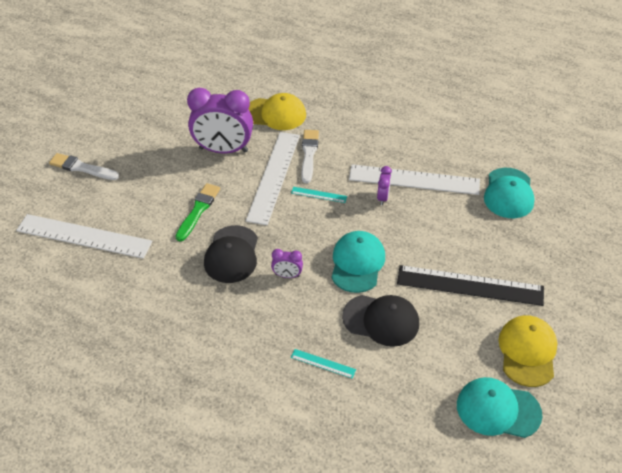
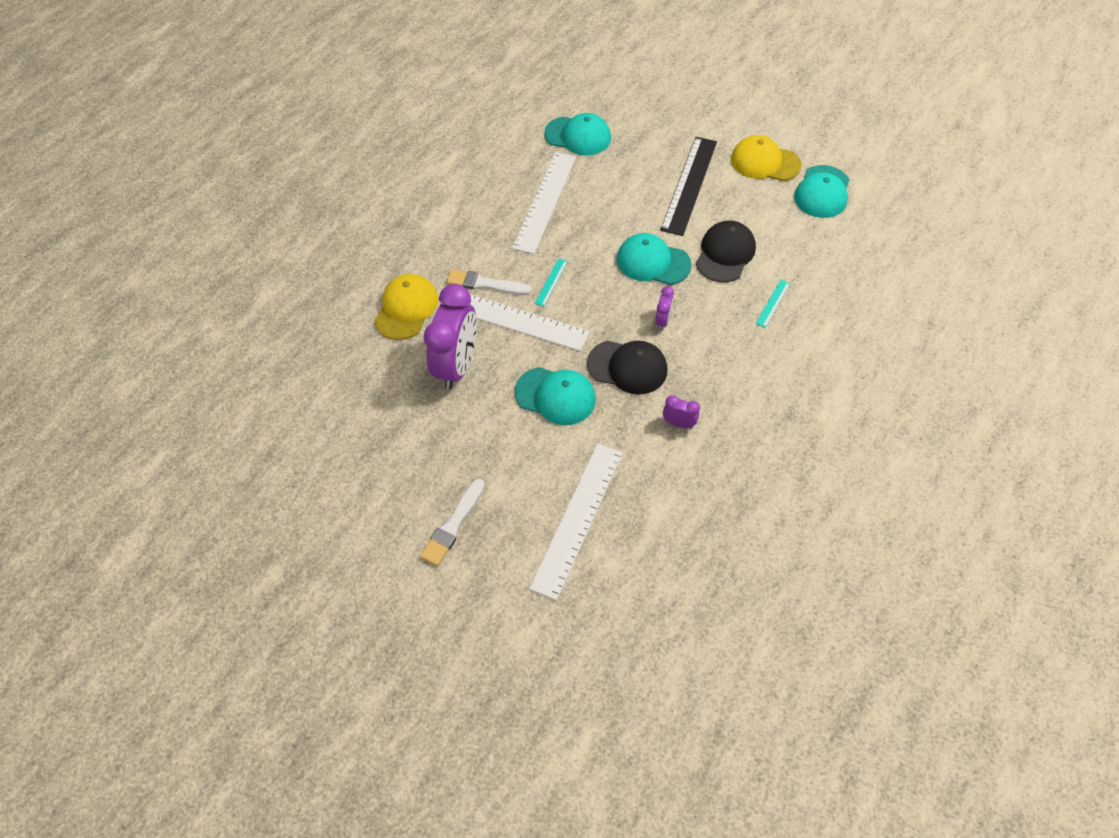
camera: 80 degrees left, 10 degrees up
(198, 211) = (555, 396): green brush -> turquoise cap
(383, 197) = (565, 230): purple clock -> purple clock (678, 423)

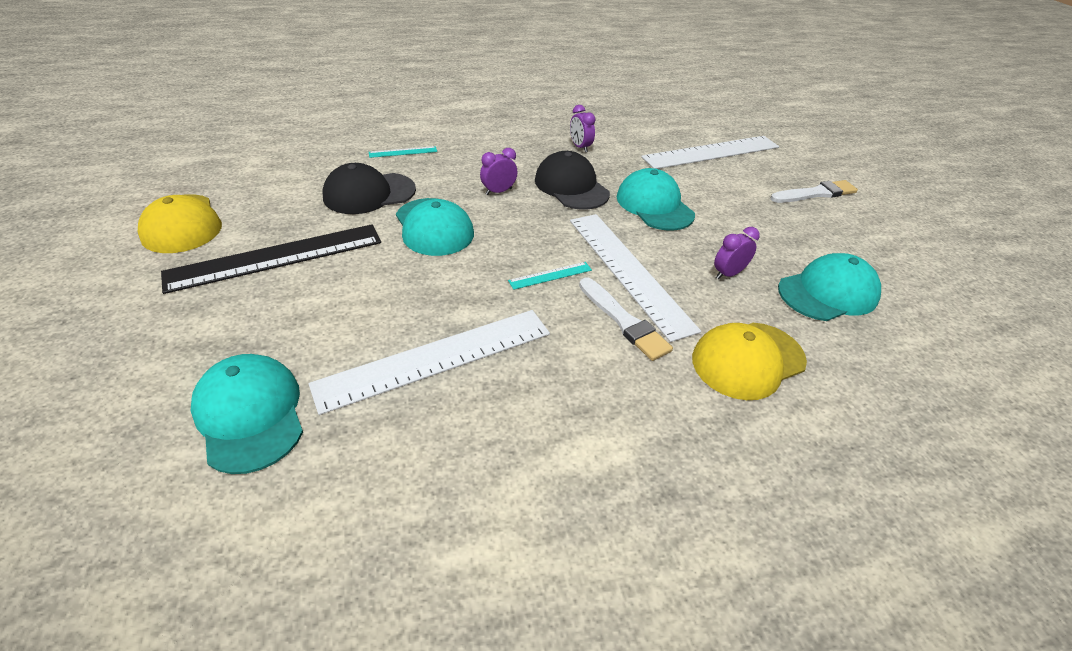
camera: 140 degrees left, 15 degrees down
(457, 365) = (728, 274): purple clock -> purple clock, size x0.44
(822, 192) = (209, 175): turquoise cap -> turquoise cap (828, 292)

